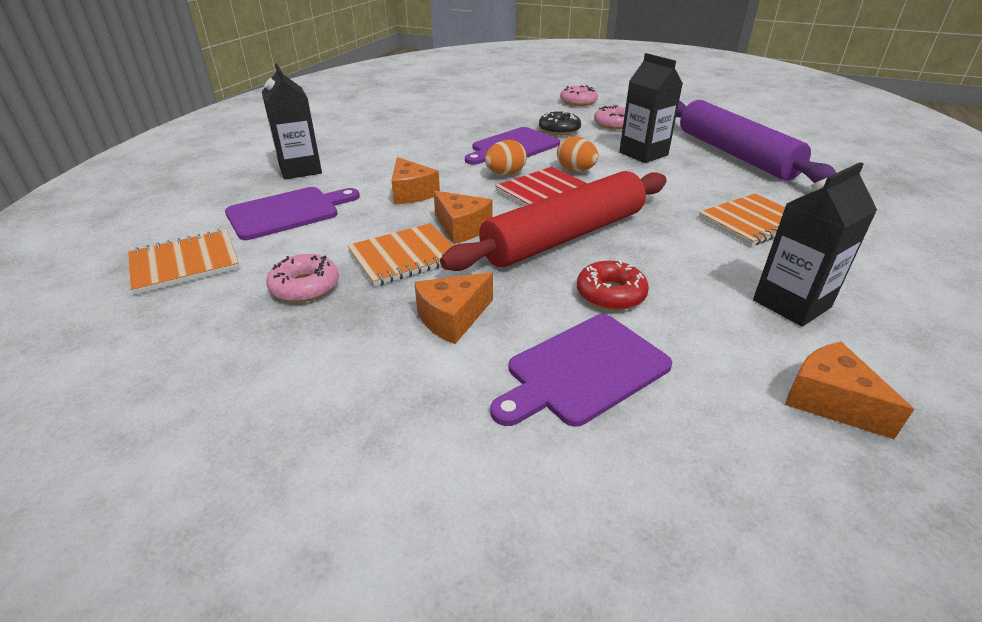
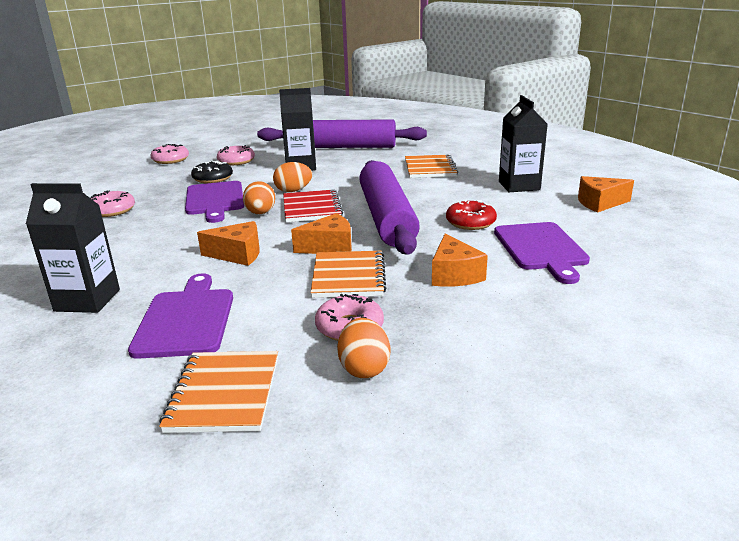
camera: 60 degrees left, 10 degrees down
(235, 315) = (364, 368): none -> orange egg
(451, 122) = (112, 210): none -> pink donut
(564, 236) = (386, 217): red rolling pin -> purple rolling pin

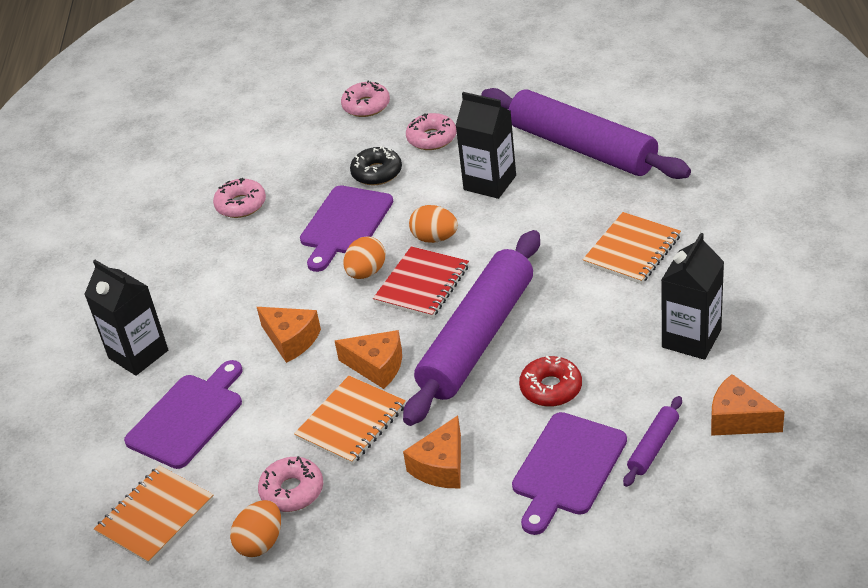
camera: 40 degrees right, 15 degrees up
(574, 225) = (653, 446): none -> purple rolling pin

